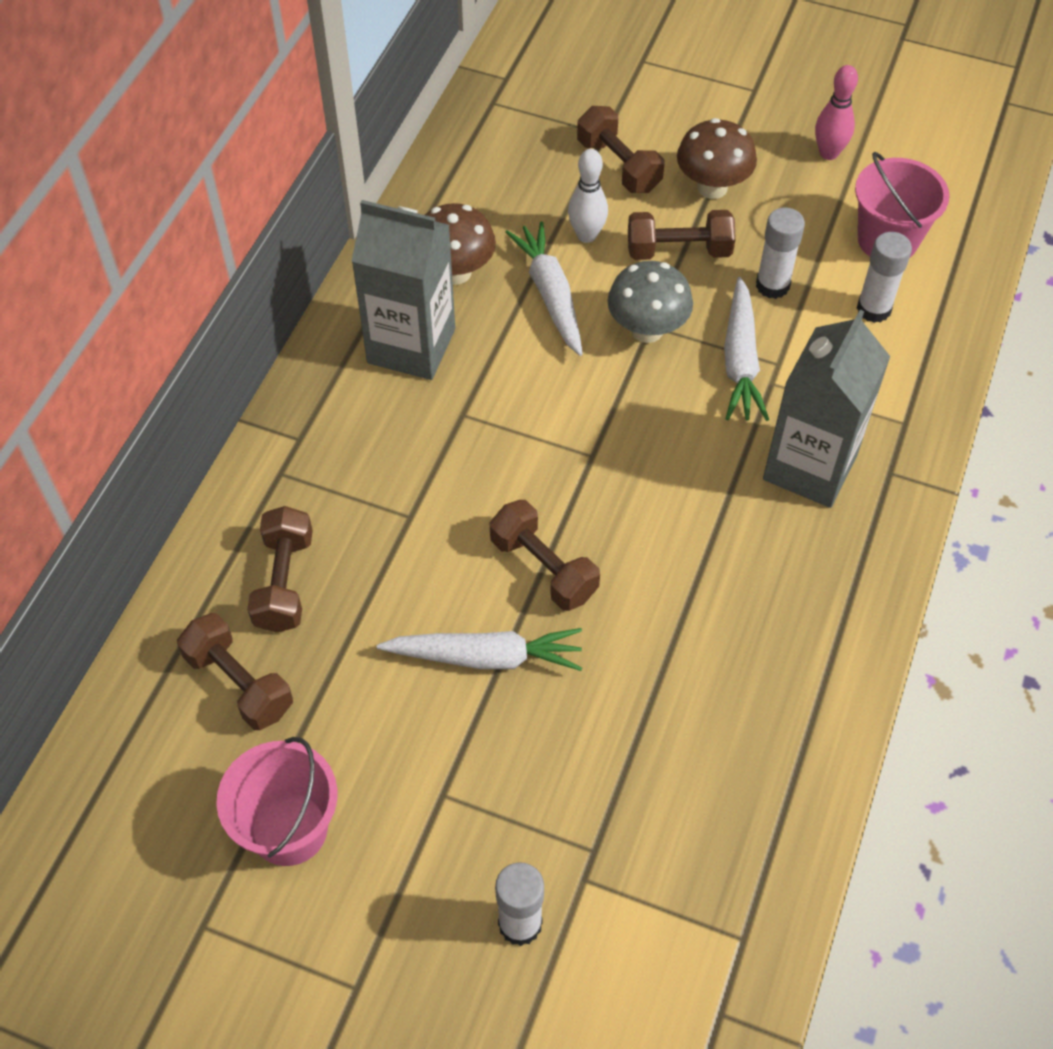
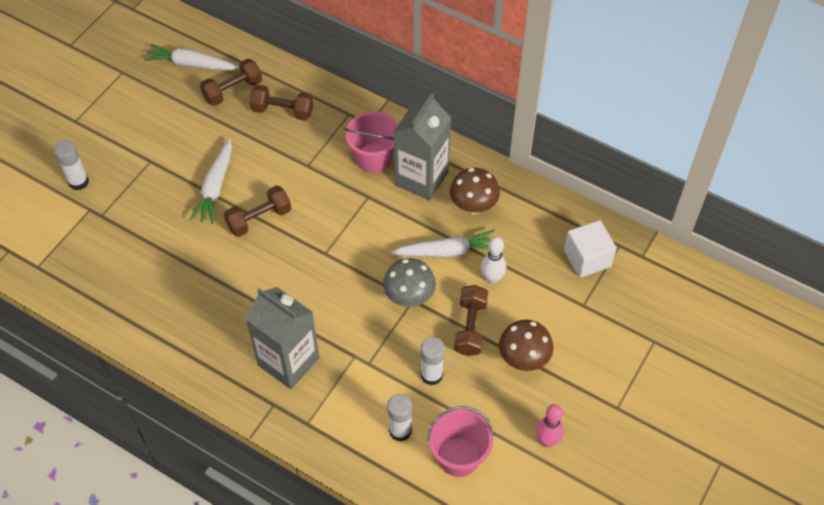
camera: 100 degrees right, 0 degrees up
(289, 829) = (154, 103): pink bucket -> pink bucket (374, 158)
(524, 134) = (587, 258): none -> white cube
(619, 166) = (551, 307): brown dumbbell -> none
(740, 360) = (375, 343): white carrot -> white carrot (192, 64)

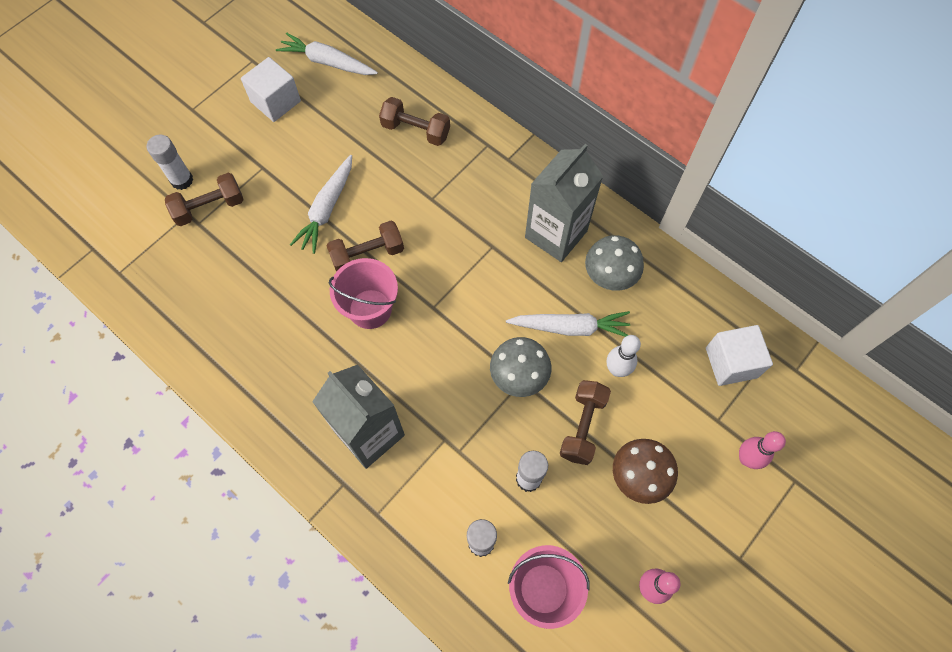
camera: 10 degrees right, 10 degrees up
(151, 104) = (275, 101): none -> white cube
(233, 90) = (366, 99): brown dumbbell -> brown dumbbell (209, 207)
(374, 158) = (506, 201): pink bucket -> pink bucket (370, 309)
(473, 206) = (609, 277): brown mushroom -> grey mushroom
(611, 330) = (746, 458): none -> pink bowling pin

